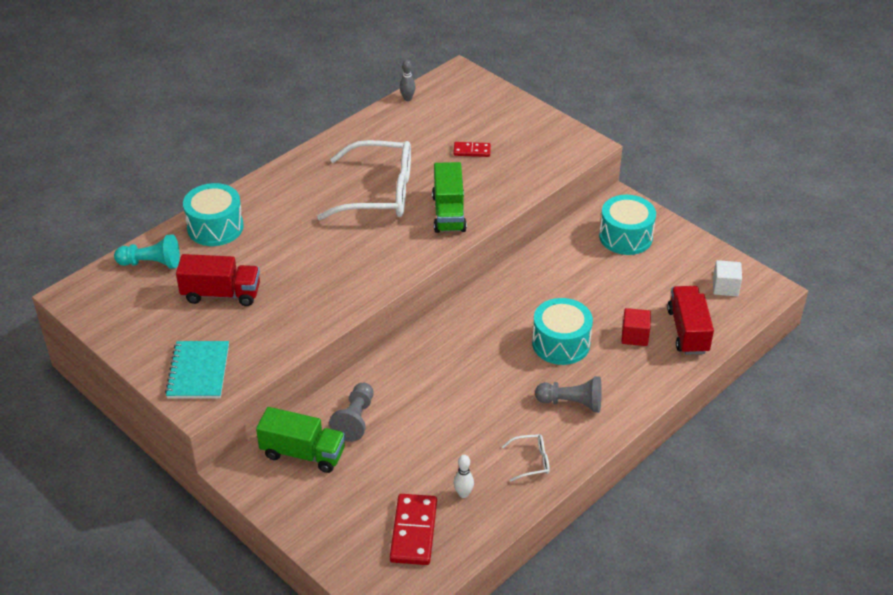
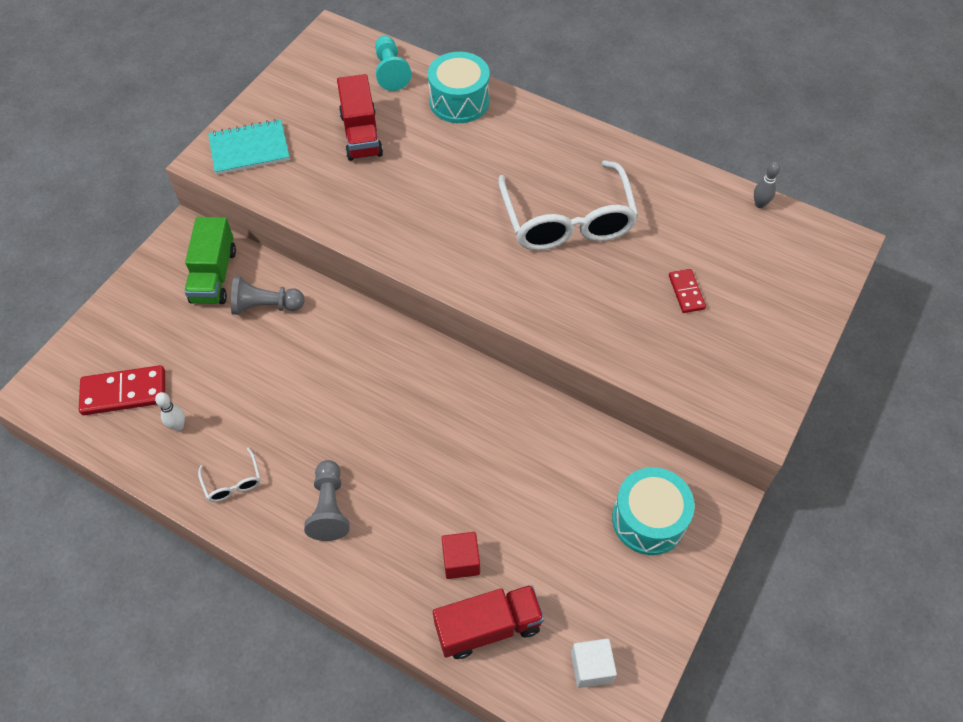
camera: 75 degrees right, 15 degrees up
(448, 213) = (556, 295): green truck -> none
(561, 343) = (425, 478): turquoise drum -> none

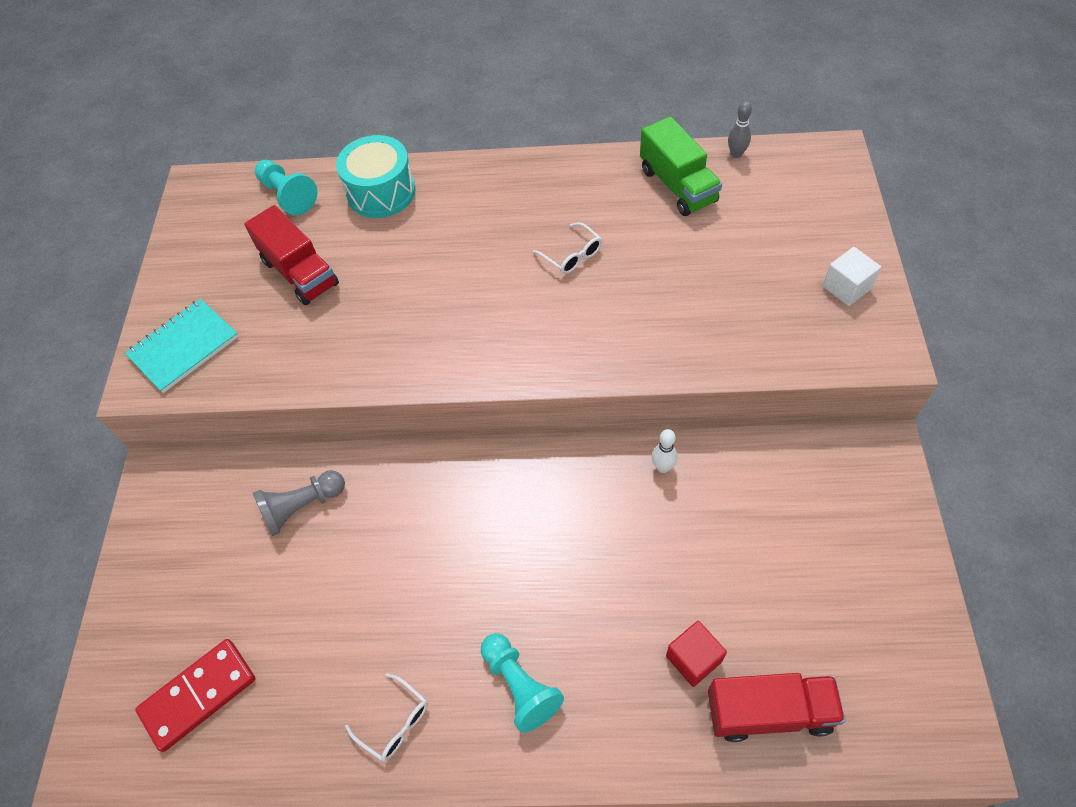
camera: 25 degrees left, 0 degrees up
(178, 426) = (289, 696): white bowling pin -> white bowling pin (663, 467)
(214, 275) = (220, 505): green truck -> green truck (677, 185)
(329, 508) = (520, 686): grey pawn -> turquoise pawn
(488, 627) = (769, 712): red truck -> red truck turned 45 degrees clockwise
(567, 220) = (572, 255): white glasses -> white glasses, size x0.41
(591, 667) = (893, 689): white cube -> white cube (846, 287)
(648, 519) = (836, 507): turquoise drum -> none
(686, 292) = (733, 267): red domino -> none

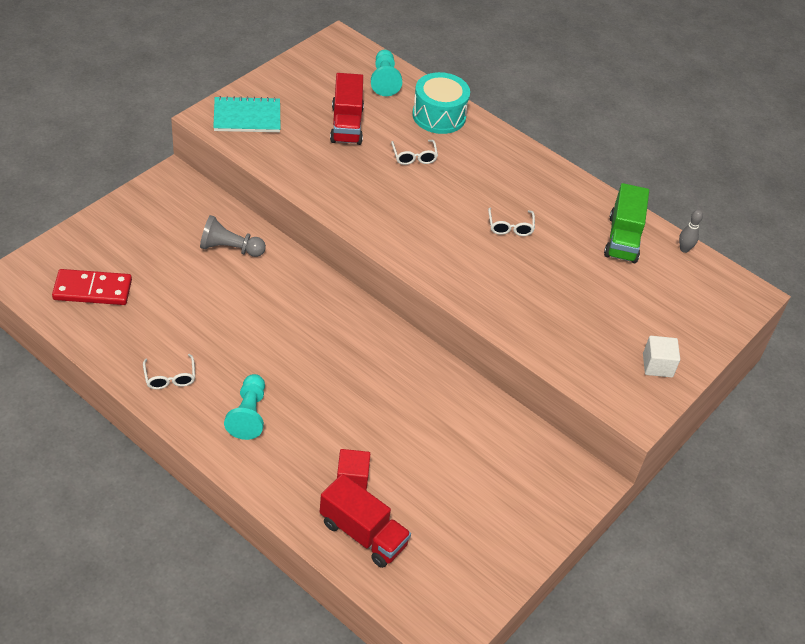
camera: 30 degrees right, 10 degrees down
(404, 254) = (414, 156): none -> white glasses
(663, 467) = (446, 384): white bowling pin -> none

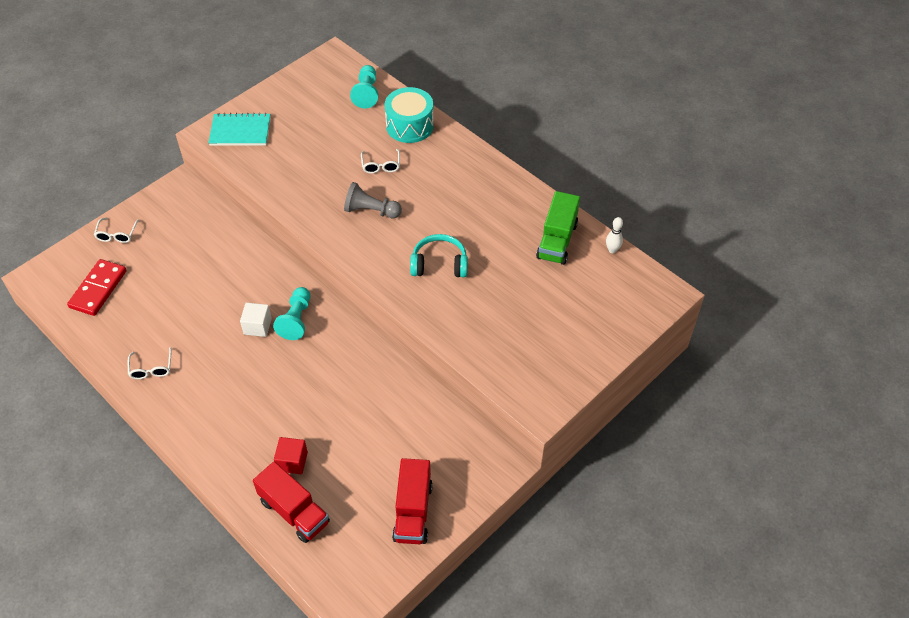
camera: 10 degrees right, 5 degrees up
(92, 290) = (98, 289): red domino -> red domino turned 75 degrees counterclockwise
(230, 248) = (219, 250): grey pawn -> grey pawn (371, 211)
(248, 414) = (212, 402): turquoise pawn -> turquoise pawn (296, 320)
(346, 125) = (326, 136): red truck -> red truck (413, 511)
(497, 261) = (439, 264): none -> turquoise headphones
(510, 227) = (456, 231): white glasses -> white glasses (117, 234)
(657, 365) = (567, 362): white cube -> white cube (257, 326)
(684, 249) = (612, 250): grey bowling pin -> white bowling pin

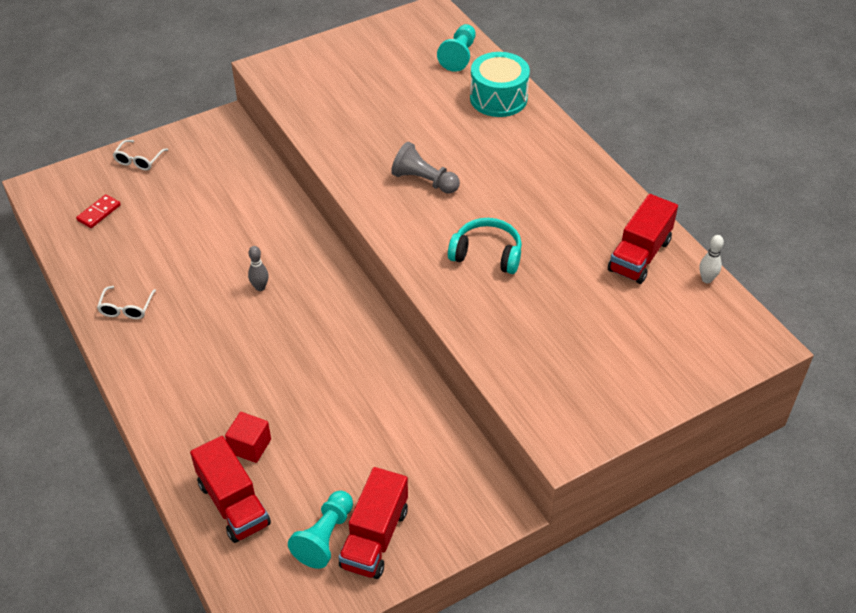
camera: 15 degrees right, 5 degrees down
(98, 289) = (99, 213): red domino -> red domino, size x0.58
(240, 131) = (303, 71): turquoise notebook -> none
(257, 326) = (260, 287): white cube -> grey bowling pin
(296, 320) = (306, 289): turquoise pawn -> turquoise pawn (325, 537)
(381, 165) = (451, 134): white glasses -> none
(557, 240) = (639, 255): green truck -> red truck

